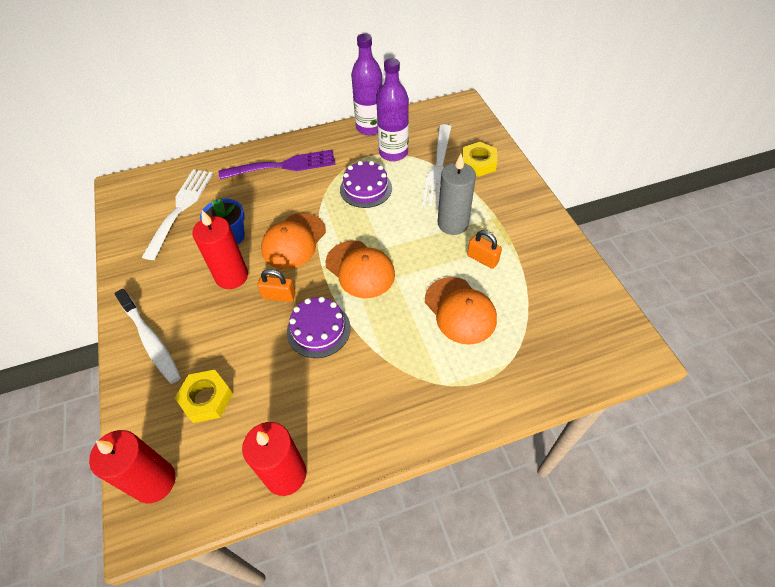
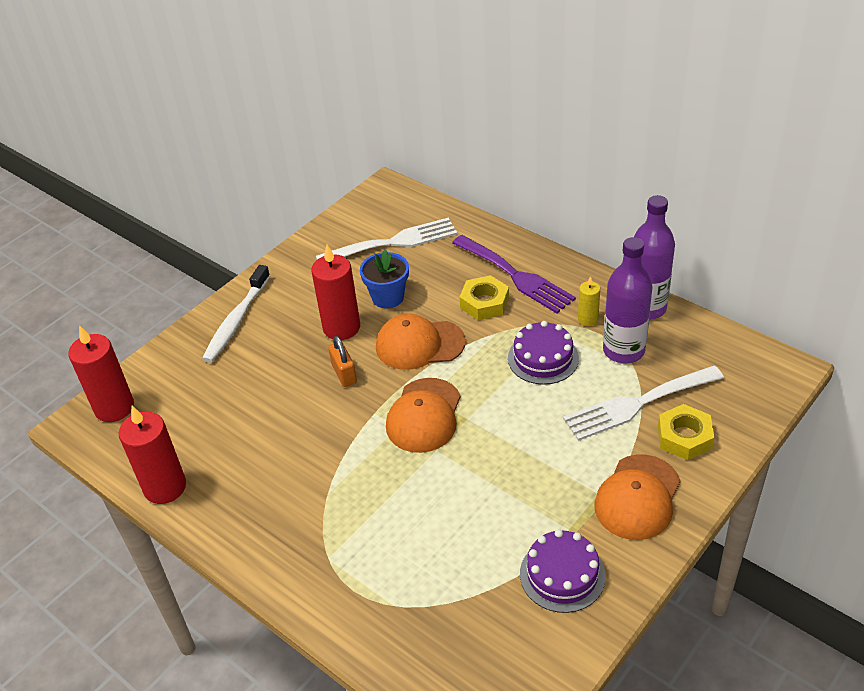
camera: 60 degrees right, 10 degrees down
(206, 399) = (204, 392): yellow nut -> yellow nut (484, 303)
(318, 329) = (326, 425): purple cake -> purple cake (562, 574)
(354, 154) = (588, 319): none -> yellow candle
(453, 224) = (556, 461): grey candle -> none
(460, 310) = (433, 528): orange cap -> orange cap (637, 497)
(482, 259) = (524, 514): orange padlock -> none

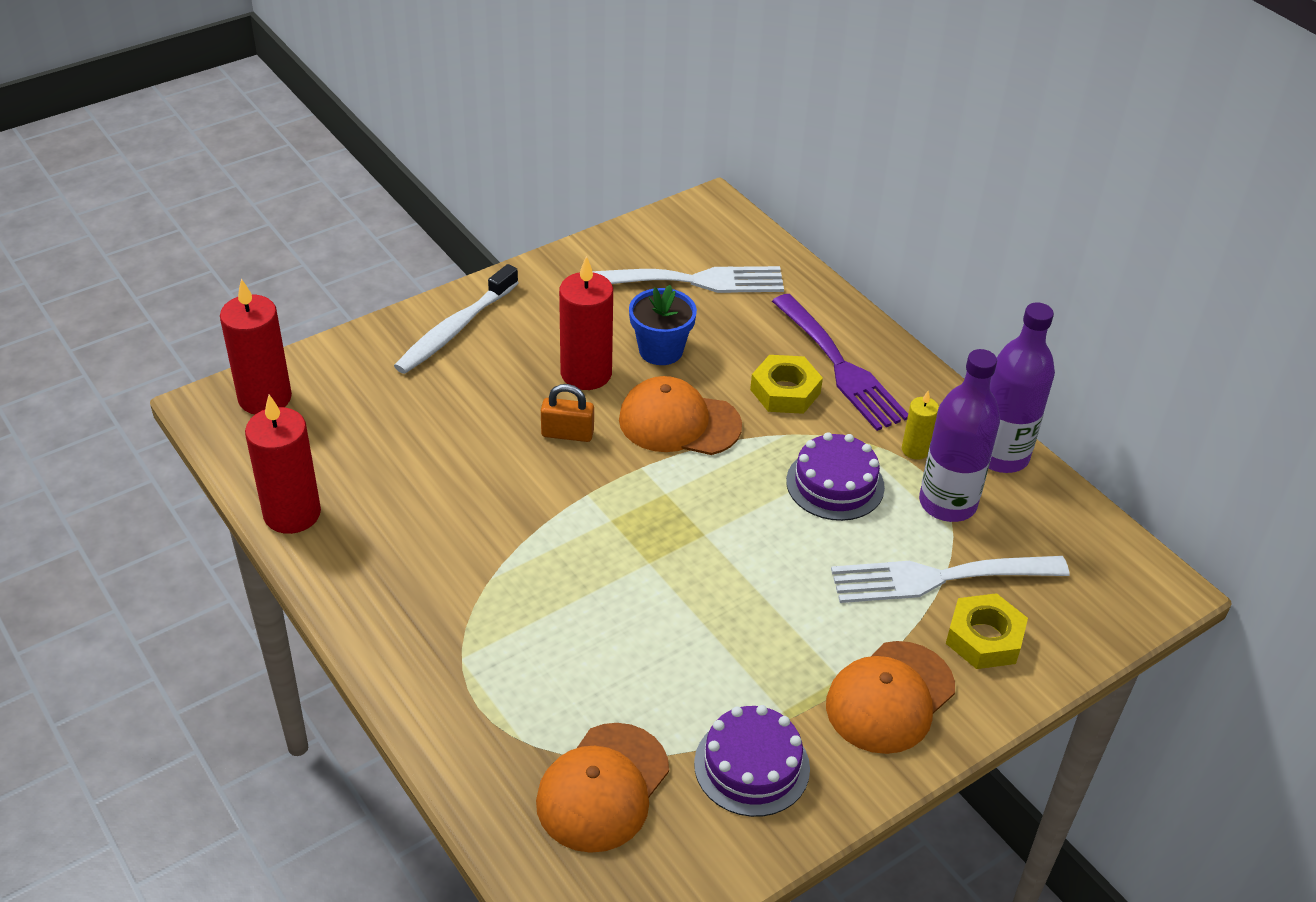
camera: 10 degrees right, 0 degrees up
(344, 374) = (567, 433): orange padlock -> orange padlock turned 75 degrees counterclockwise
(424, 415) = (650, 515): orange cap -> orange cap (603, 787)

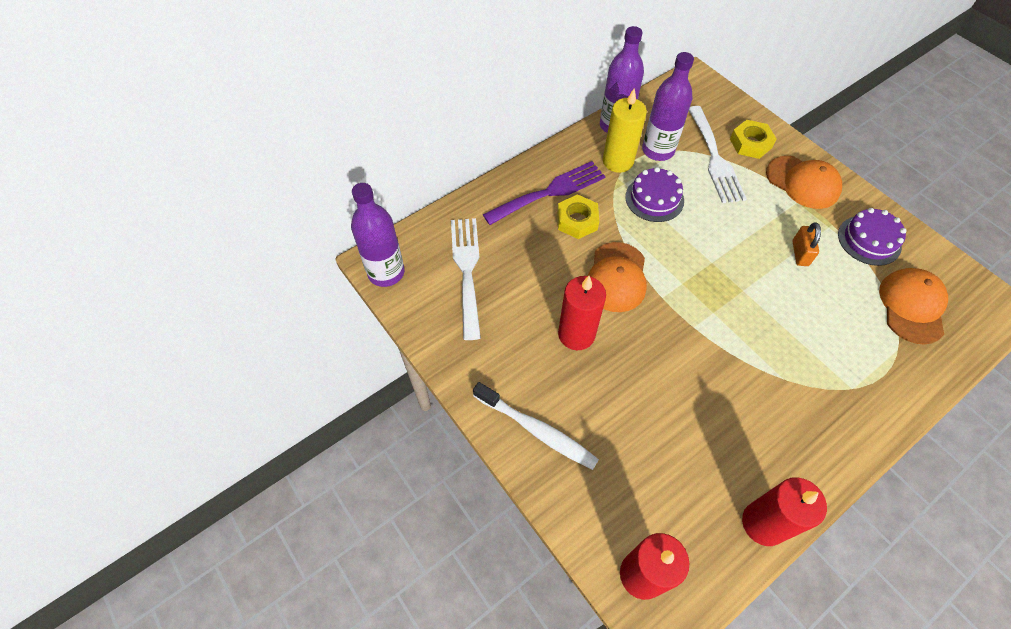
camera: 90 degrees left, 15 degrees up
(567, 433) = (640, 342): orange padlock -> orange padlock (800, 253)
(603, 787) = (912, 306): orange cap -> orange cap turned 105 degrees counterclockwise
(660, 350) = (545, 289): blue flower pot -> none
(693, 214) = (386, 272): none -> purple bottle
(915, 450) = (618, 161): yellow candle -> yellow candle, size x1.89

